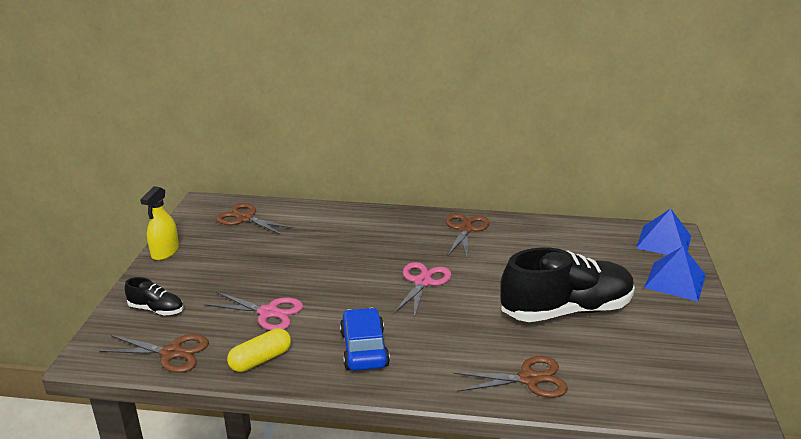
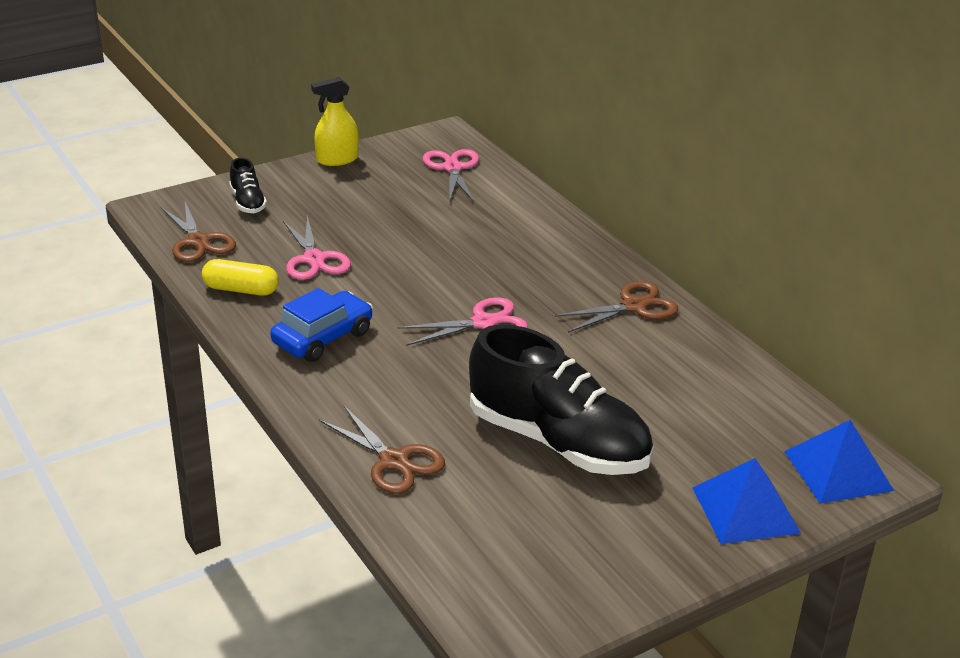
camera: 50 degrees right, 5 degrees up
(245, 218) = (452, 168): brown scissors -> pink scissors

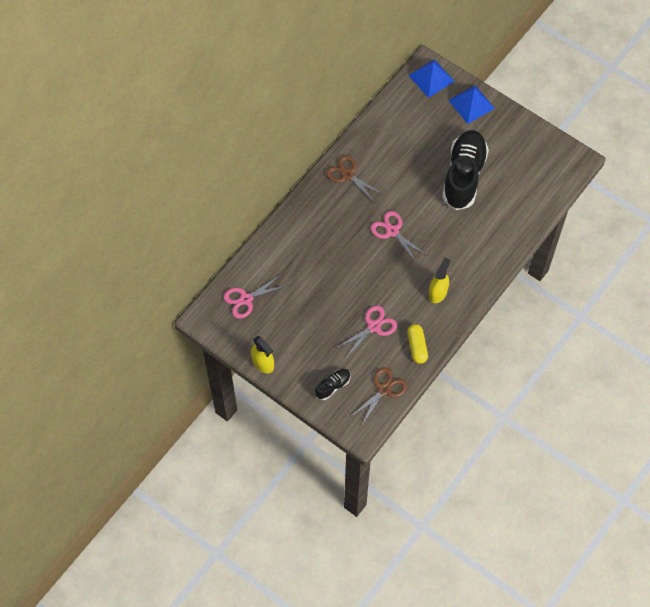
camera: 110 degrees left, 30 degrees up
(323, 338) = (437, 292): blue car -> yellow spray bottle
(394, 461) = (506, 230): brown scissors -> none

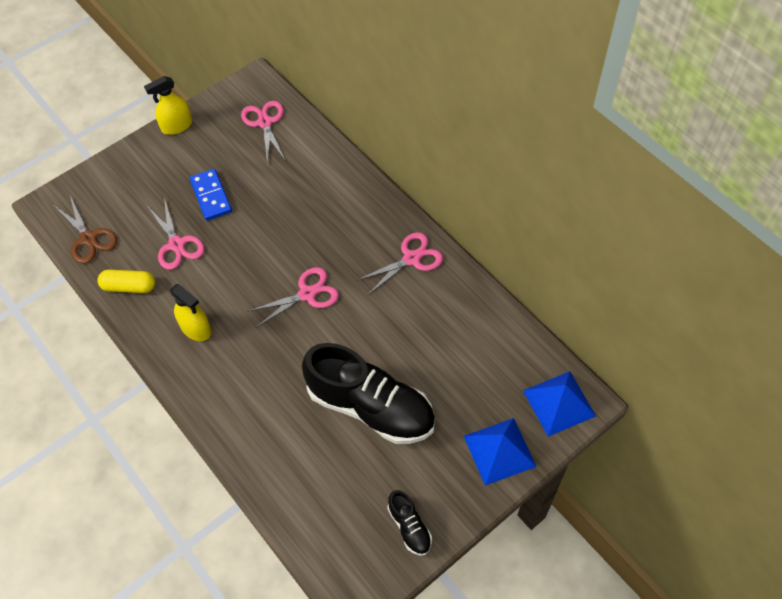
camera: 105 degrees right, 5 degrees down
(325, 317) = (211, 196): none -> blue domino
(333, 386) = (117, 187): black shoe -> black shoe (409, 527)
(347, 174) = (411, 258): brown scissors -> pink scissors

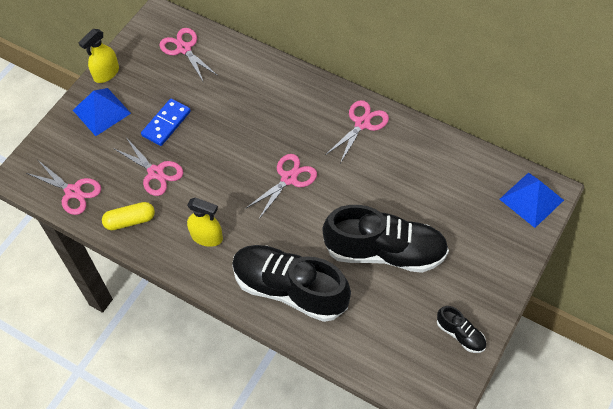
camera: 20 degrees left, 0 degrees up
(89, 238) = (73, 192): brown scissors -> pink scissors
(211, 196) = (166, 123): blue domino -> blue domino turned 75 degrees clockwise
(253, 413) = (290, 289): none -> black shoe
(499, 451) = (502, 251): blue pyramid -> blue pyramid (101, 111)

